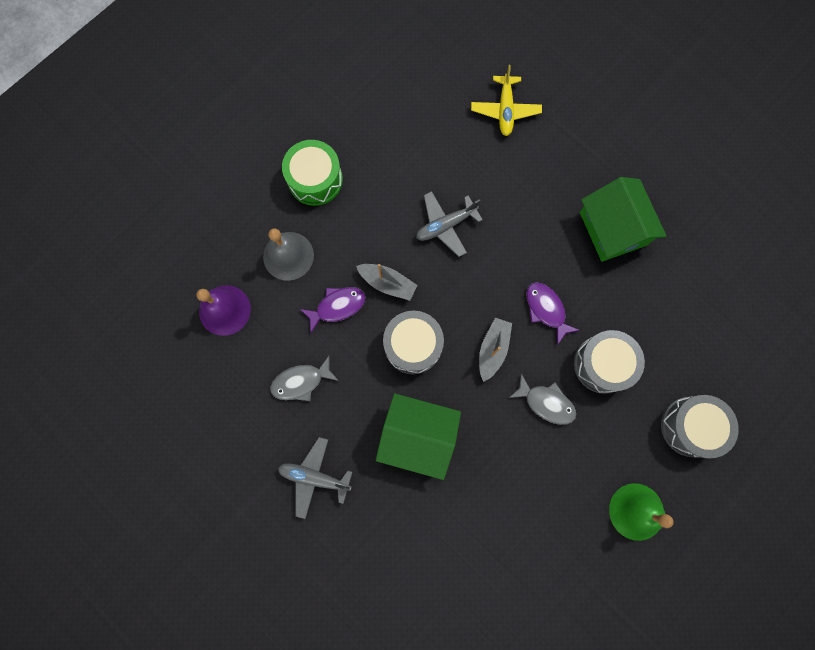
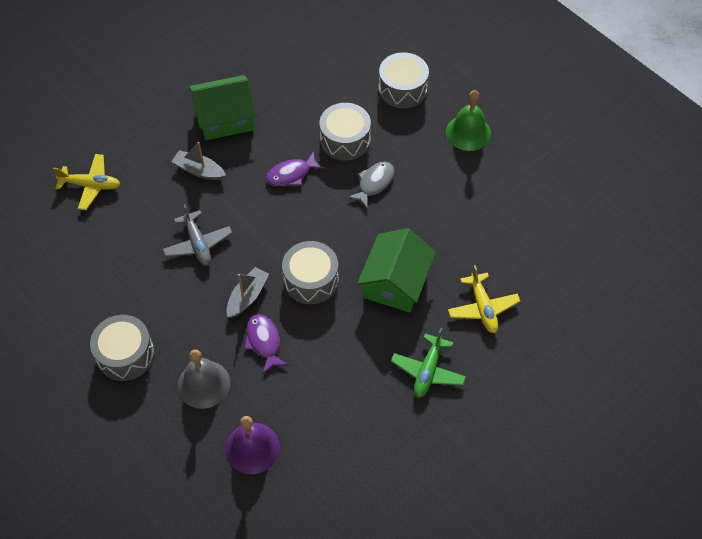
camera: 85 degrees left, 20 degrees down
(301, 382) = (335, 378): grey fish -> none
(315, 179) = (125, 354): green drum -> grey drum
(315, 477) = (428, 371): grey plane -> green plane
(394, 535) = (482, 308): none -> yellow plane
(492, 349) = (322, 218): grey boat -> grey boat (199, 171)

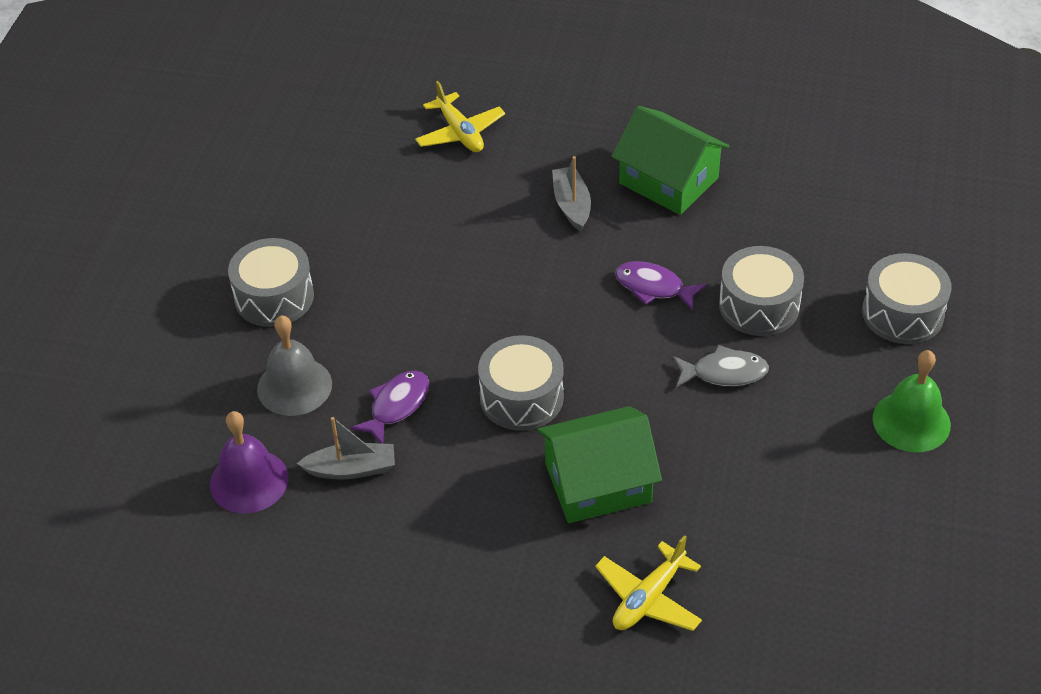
camera: 55 degrees right, 10 degrees down
(198, 244) = (472, 266): grey plane -> none
(247, 297) = (443, 353): grey boat -> grey boat (351, 469)
(428, 371) = (500, 593): green plane -> none

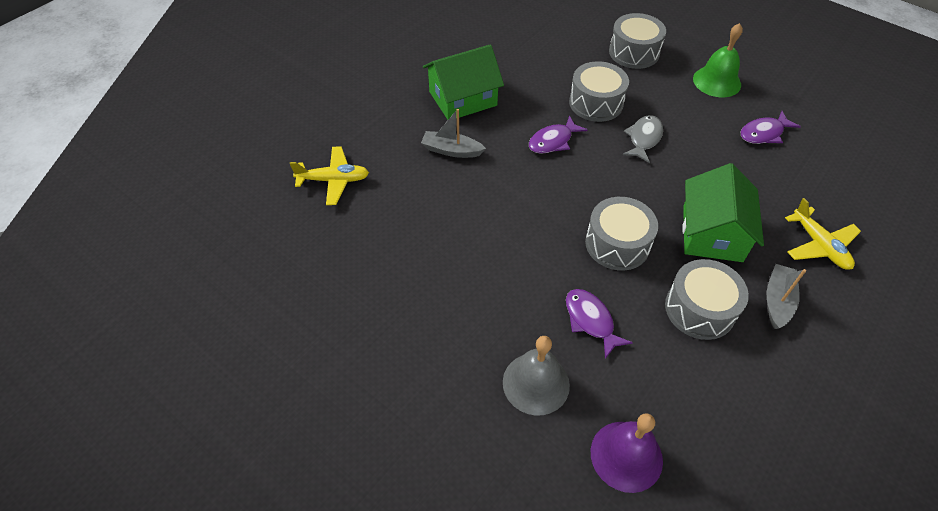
camera: 65 degrees left, 5 degrees up
(274, 297) = (426, 362): grey drum -> grey drum (699, 309)
(351, 469) = (643, 374): grey boat -> grey boat (777, 301)
(833, 499) = (764, 133): none -> purple fish

